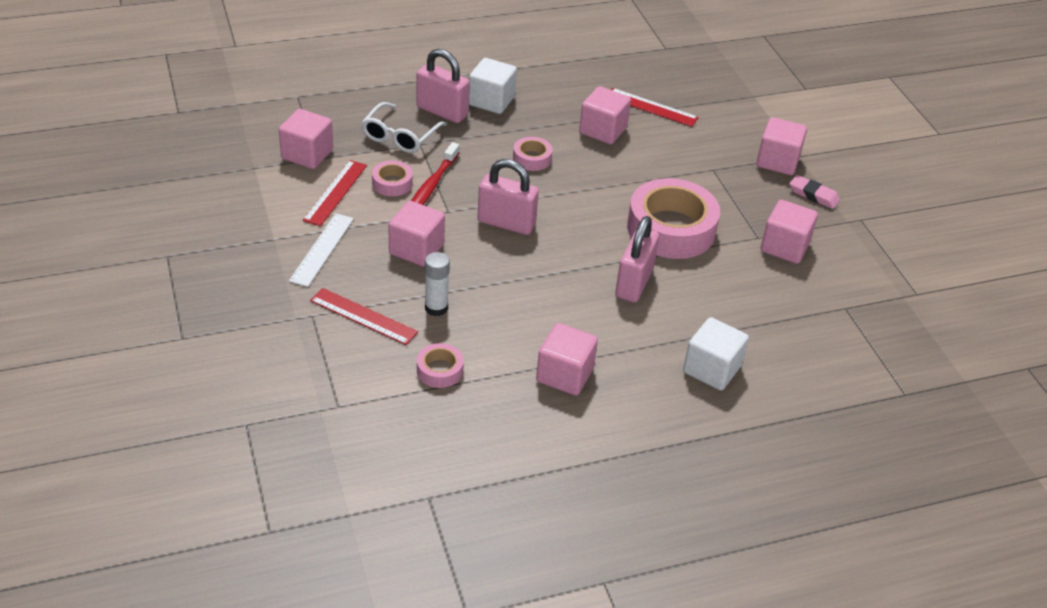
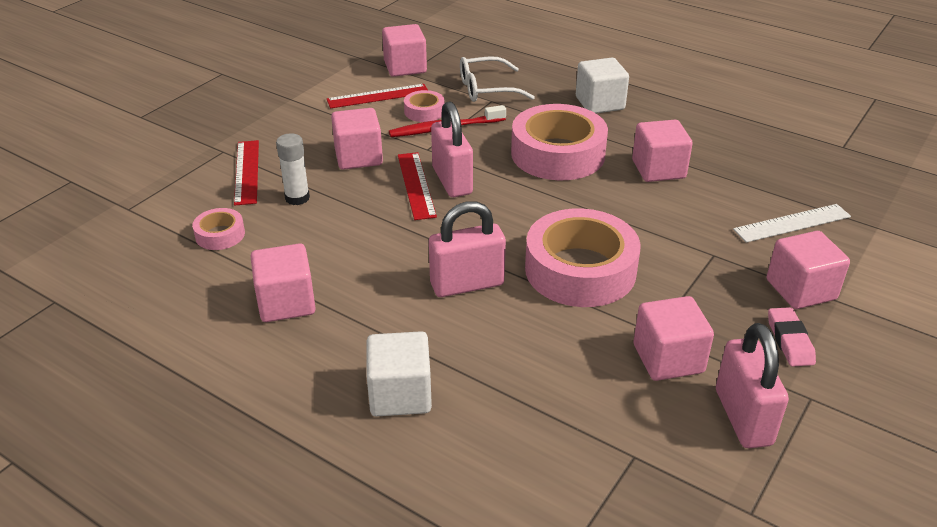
camera: 55 degrees right, 5 degrees down
(322, 249) = (304, 121): white ruler -> white ruler (792, 223)
(442, 111) = (547, 91): pink padlock -> pink padlock (743, 417)
(532, 158) = (558, 154): pink tape -> pink tape, size x2.17
(651, 107) = (740, 178): red ruler -> red ruler (416, 185)

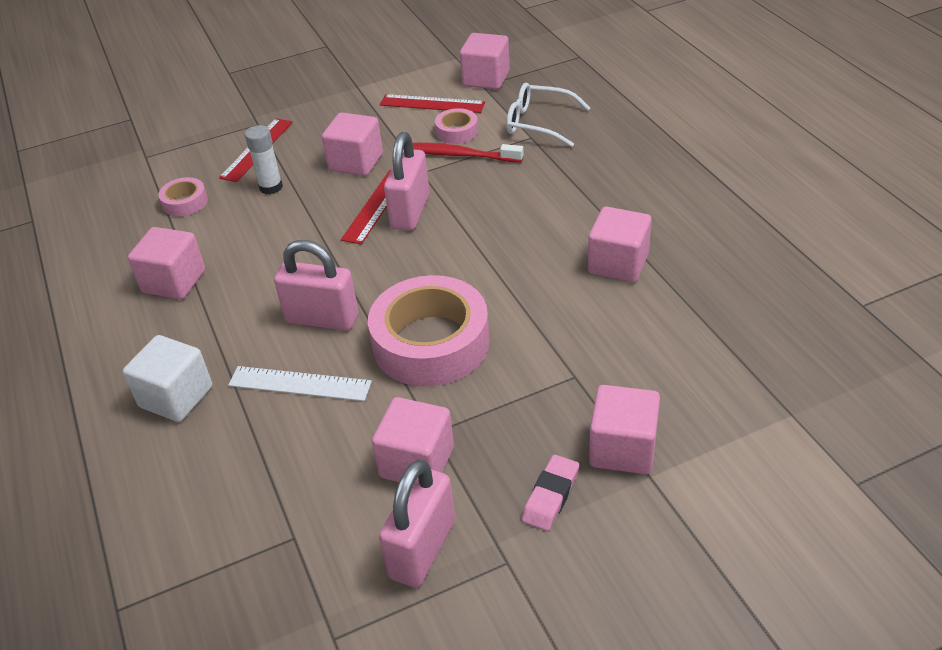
camera: 35 degrees right, 5 degrees up
(558, 154) = (535, 214): pink tape -> none
(600, 103) = (636, 170): white cube -> none
(792, 223) = (696, 373): white ruler -> white ruler (299, 383)

